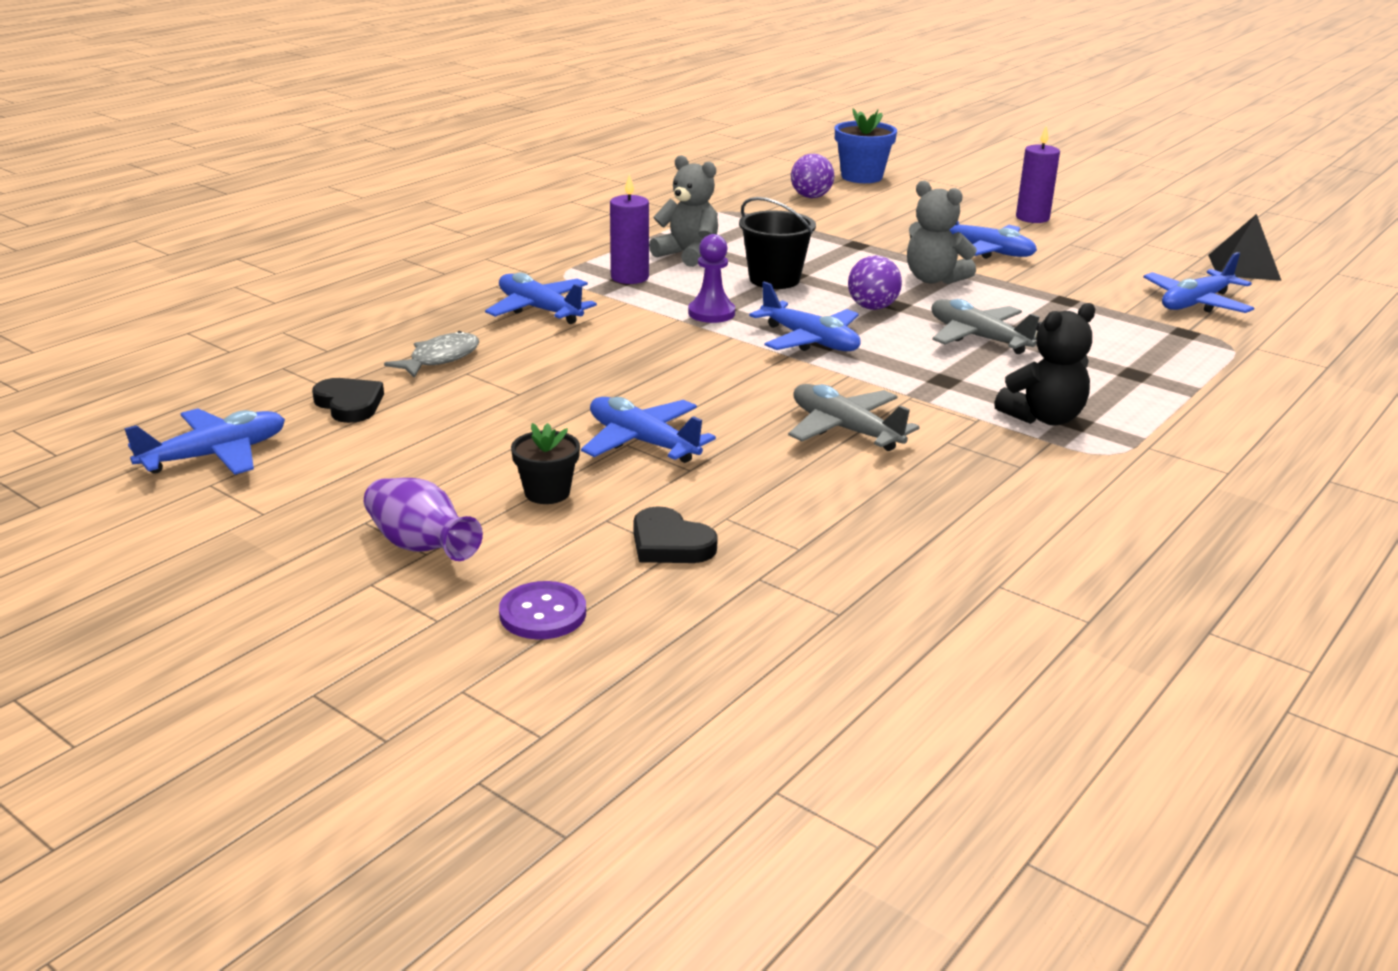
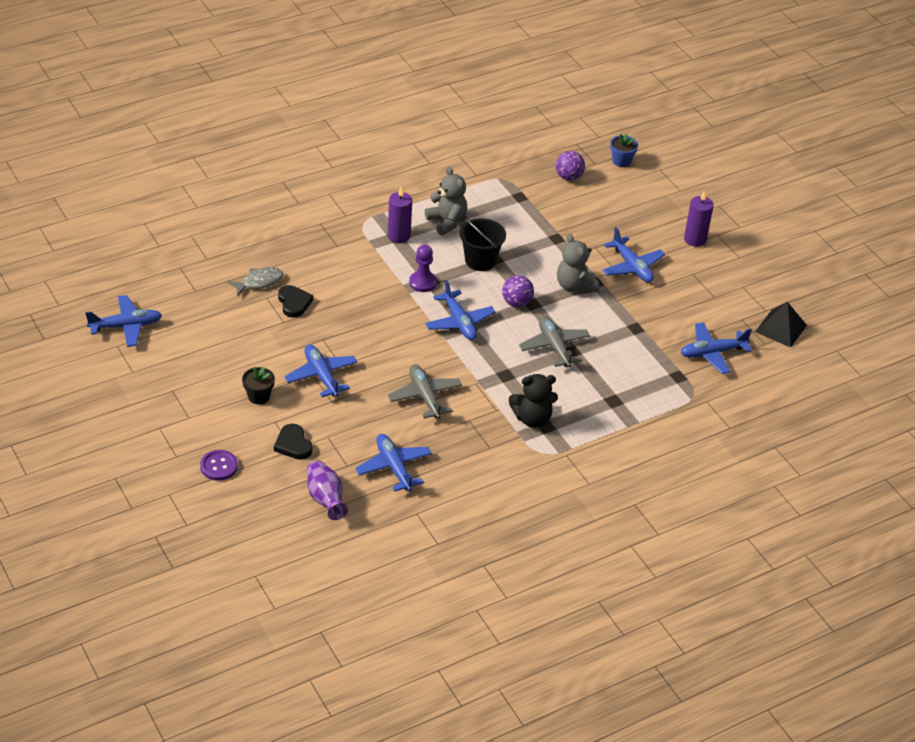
camera: 20 degrees right, 15 degrees up
(349, 404) = (199, 306): black heart -> black heart (294, 303)
(421, 547) = (189, 413): purple vase -> purple vase (326, 499)
(539, 310) = (331, 253): blue plane -> blue plane (394, 467)
(861, 177) = (621, 161): blue flower pot -> blue flower pot, size x0.64

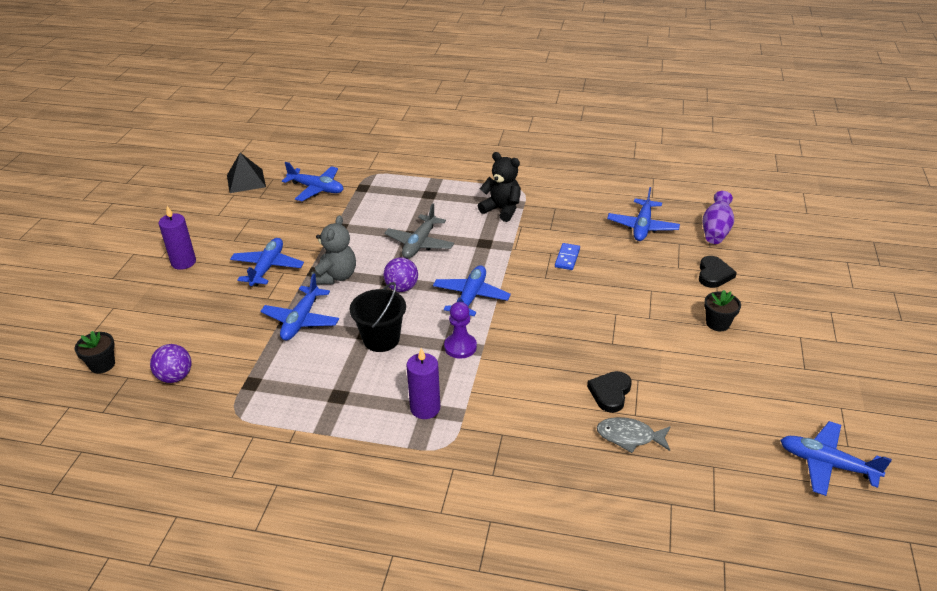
camera: 135 degrees left, 5 degrees down
(219, 466) = (794, 287): purple button -> none
(321, 376) = (642, 313): blue plane -> blue plane (301, 320)
(425, 396) = (567, 258): grey plane -> blue domino
(447, 222) = (358, 396): grey teddy bear -> none
(621, 161) = (102, 365): blue flower pot -> black flower pot

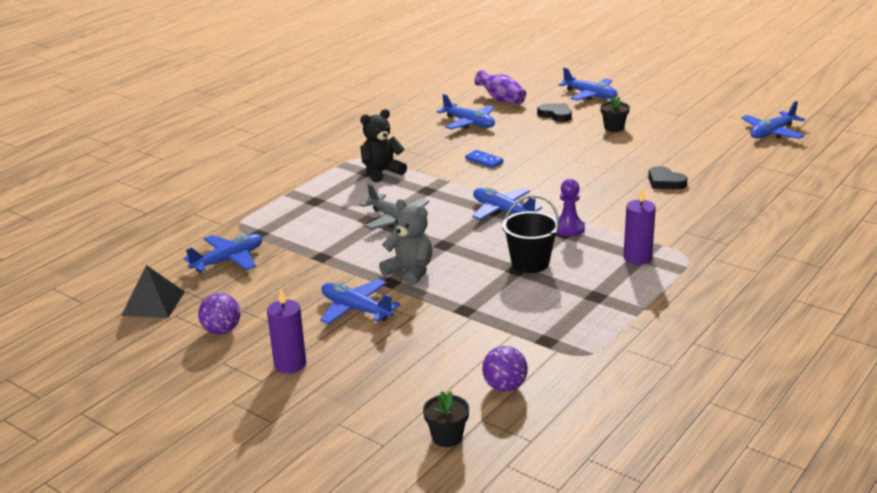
camera: 65 degrees left, 10 degrees down
(301, 320) = (467, 301): blue plane -> blue plane (590, 95)
(402, 288) = (460, 241): purple ball -> purple ball (222, 330)
(629, 437) = (715, 185): grey fish -> none

